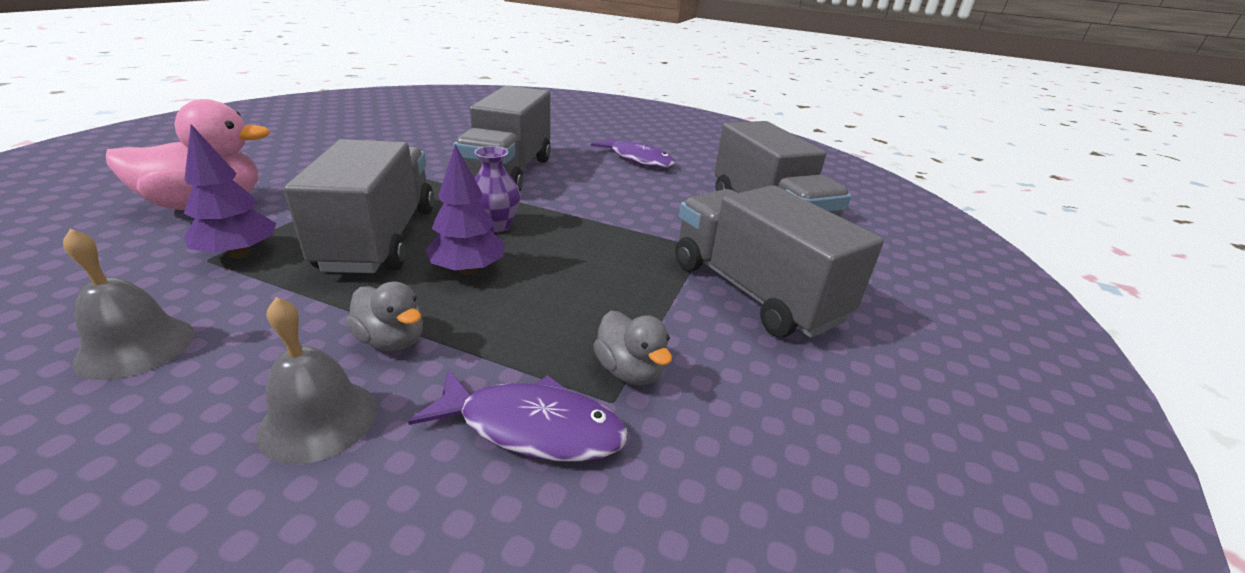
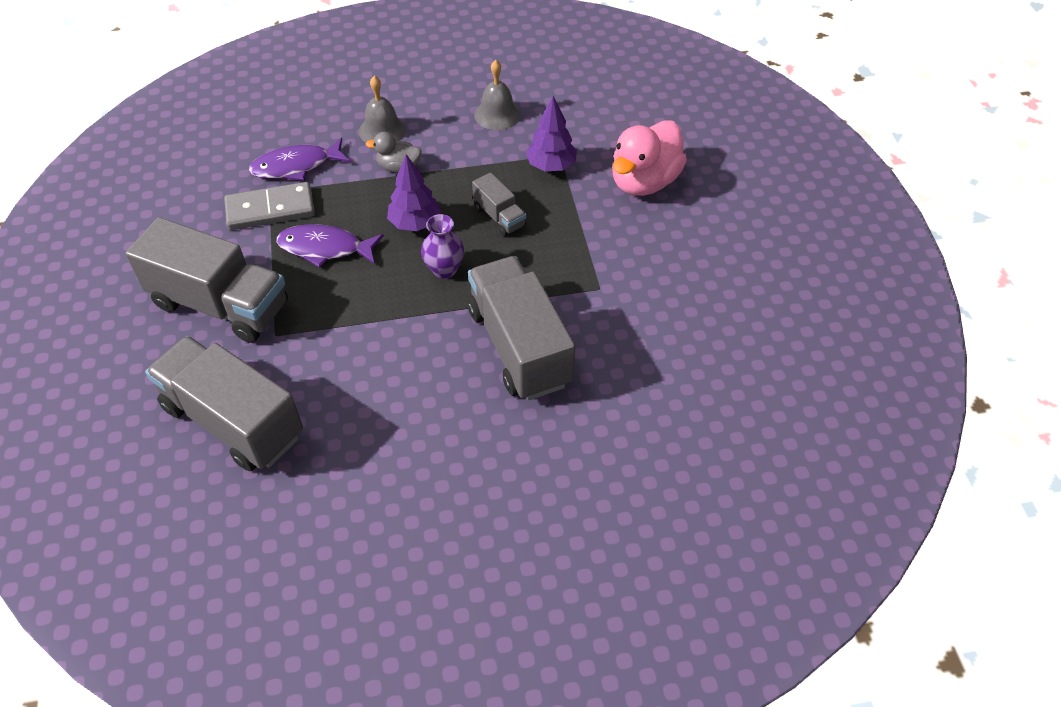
camera: 150 degrees right, 20 degrees up
(380, 238) = (499, 217): grey truck -> grey truck, size x0.47
(630, 371) = (270, 209): grey duck -> grey domino
(638, 159) = (425, 466): purple fish -> purple fish (325, 248)

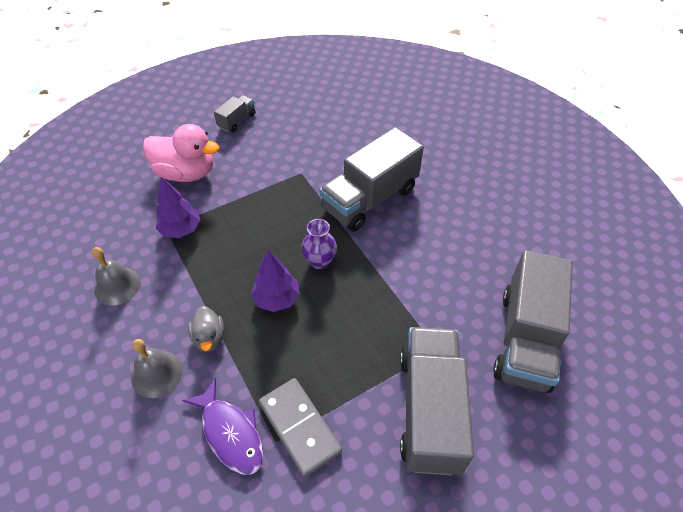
camera: 110 degrees left, 0 degrees up
(325, 248) = (330, 354): purple fish -> none
(499, 217) = (250, 245): grey truck -> grey truck (237, 121)

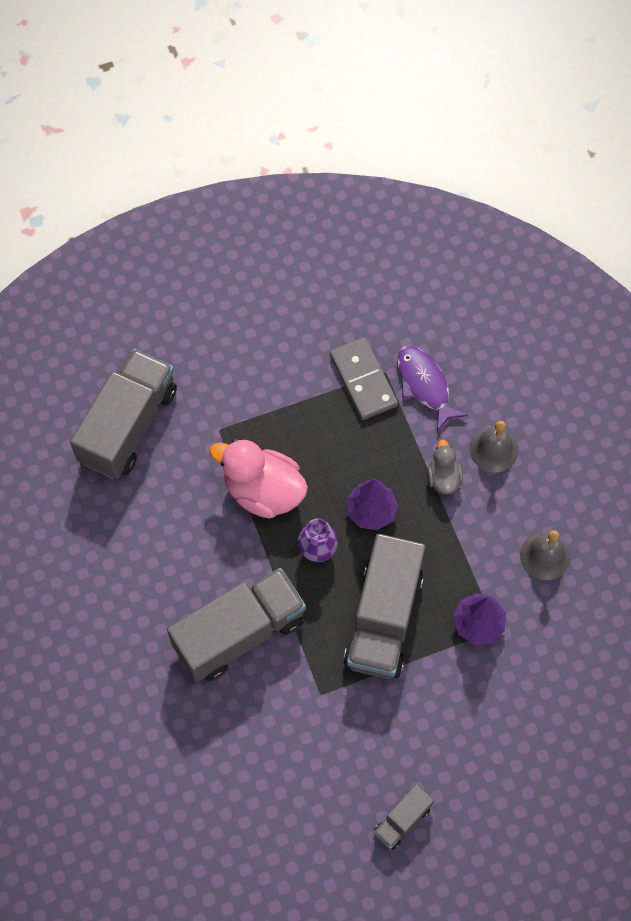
camera: 170 degrees left, 15 degrees up
(186, 173) = (474, 720): pink duck -> pink duck (263, 491)
(429, 410) = (244, 376): grey truck -> grey truck (383, 618)

